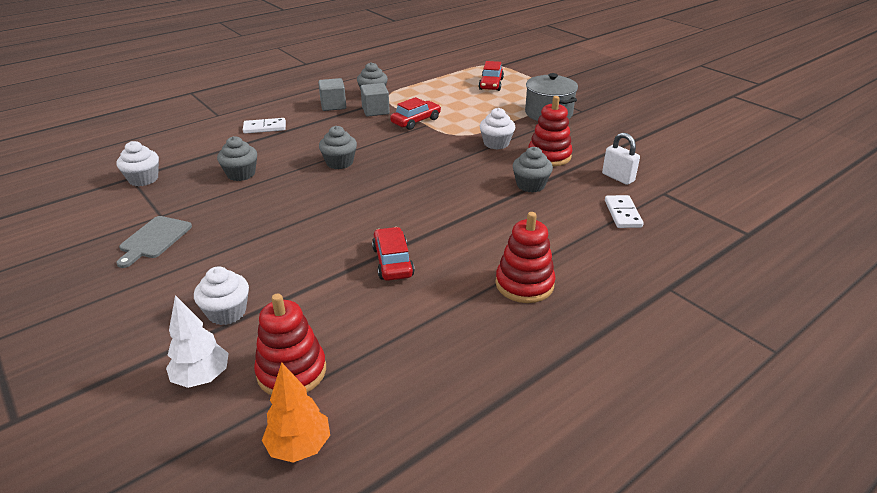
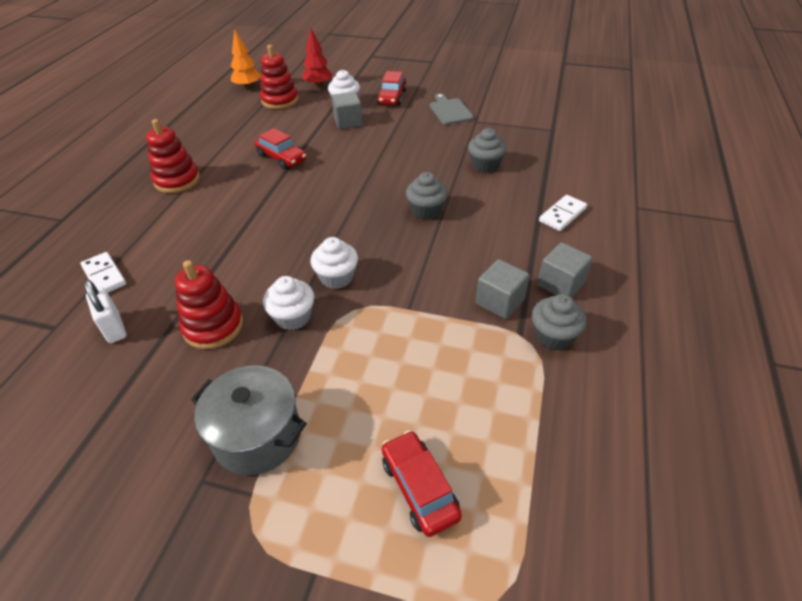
camera: 145 degrees right, 10 degrees up
(143, 179) = (541, 132): white cupcake -> white cupcake (337, 277)
(202, 377) = (318, 85): white tree -> red tree
(268, 278) = (348, 122): none -> grey cube
(416, 121) = (428, 308): red car -> red car (392, 97)
(530, 185) = (215, 270): grey cupcake -> none
(618, 177) = (114, 328): white padlock -> white padlock turned 45 degrees clockwise

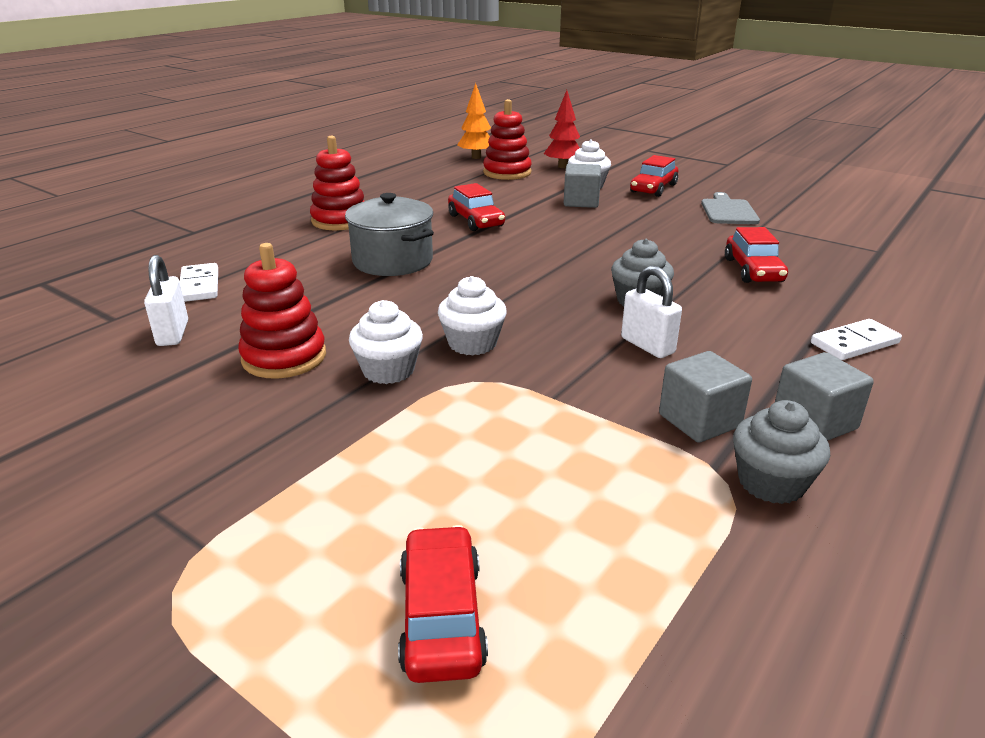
camera: 20 degrees right, 15 degrees down
(257, 436) = (256, 483): grey pot -> grey pot (393, 261)
(447, 249) = (647, 345): none -> white padlock
(485, 165) = (753, 270): grey cupcake -> red car

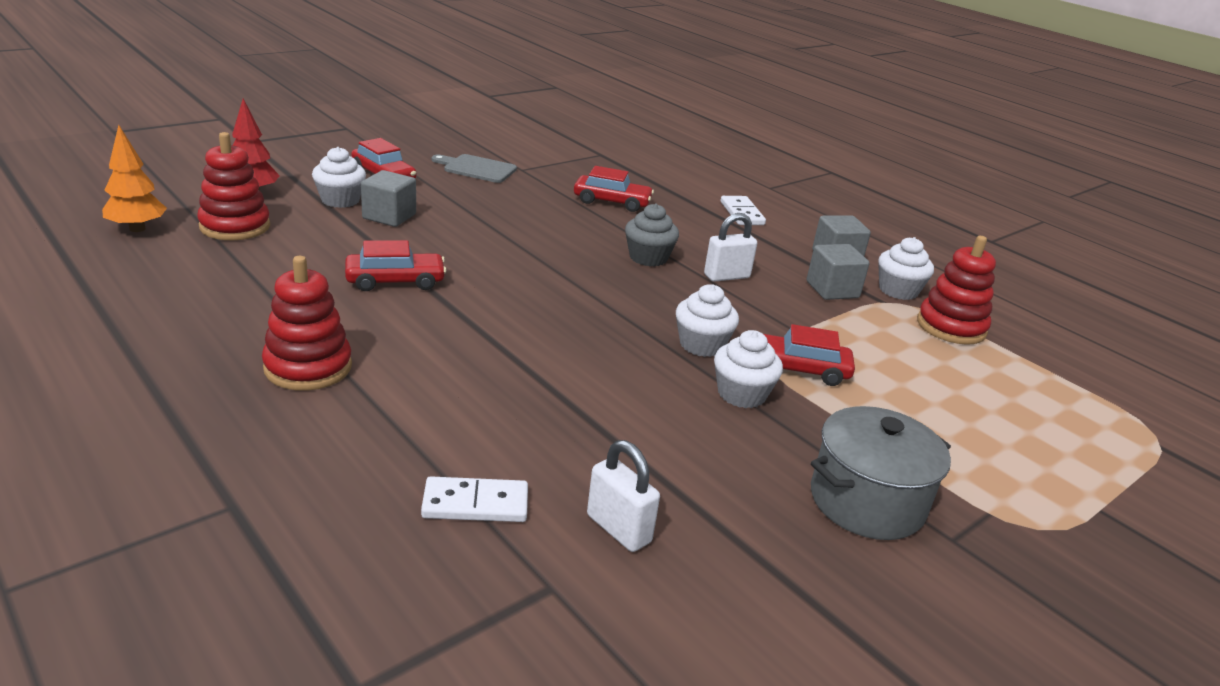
camera: 80 degrees left, 0 degrees up
(173, 333) = (618, 529): white padlock -> white padlock turned 45 degrees clockwise
(284, 357) = (701, 450): red stacking toy -> red stacking toy (951, 327)
(393, 261) = (484, 352): grey pot -> grey pot (866, 502)
(442, 616) = (1032, 420): red car -> red car (797, 369)
(771, 483) = (898, 290): grey cupcake -> white cupcake

